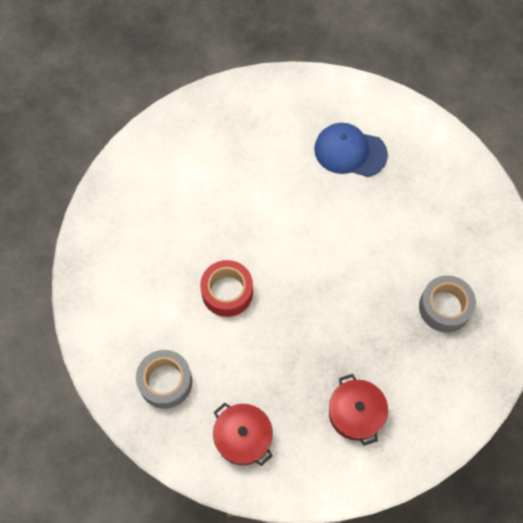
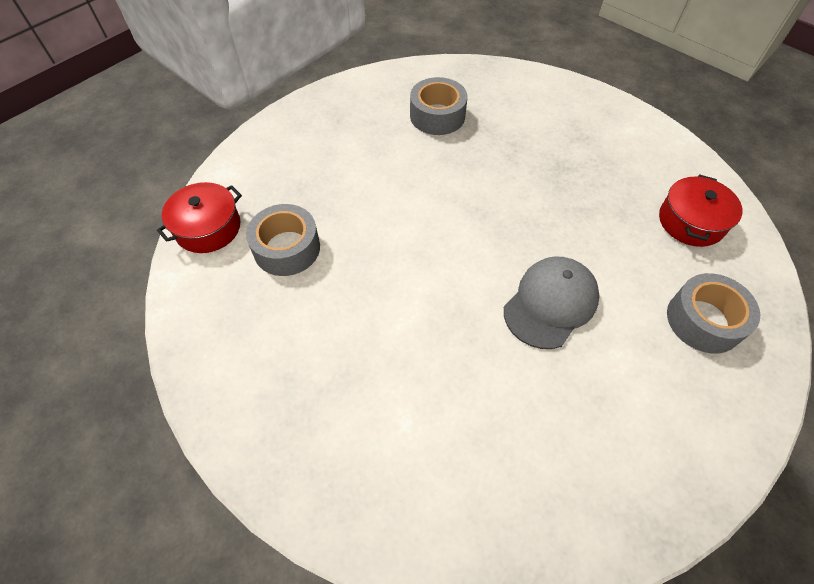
camera: 115 degrees left, 10 degrees down
(227, 292) = (550, 303): red tape -> grey cap
(350, 151) = (287, 248): blue cap -> grey tape
(356, 413) = (589, 145): red pot -> red pot (208, 228)

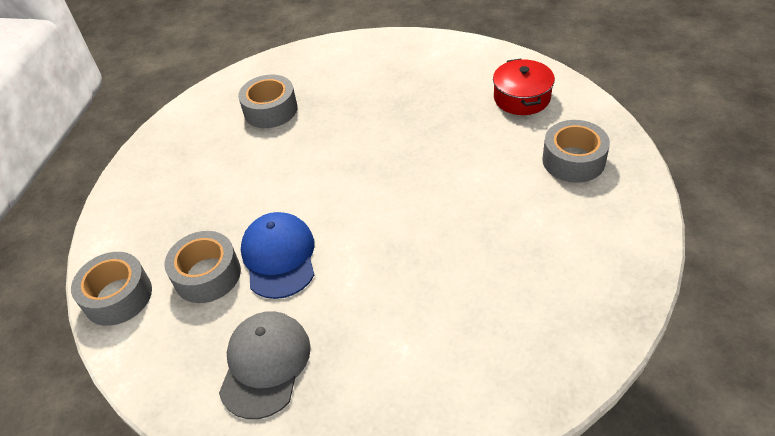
camera: 25 degrees left, 10 degrees down
(208, 228) = (118, 296): red pot -> grey tape
(355, 265) = (279, 257): none -> blue cap
(550, 303) = (458, 204): grey cap -> grey cap (265, 365)

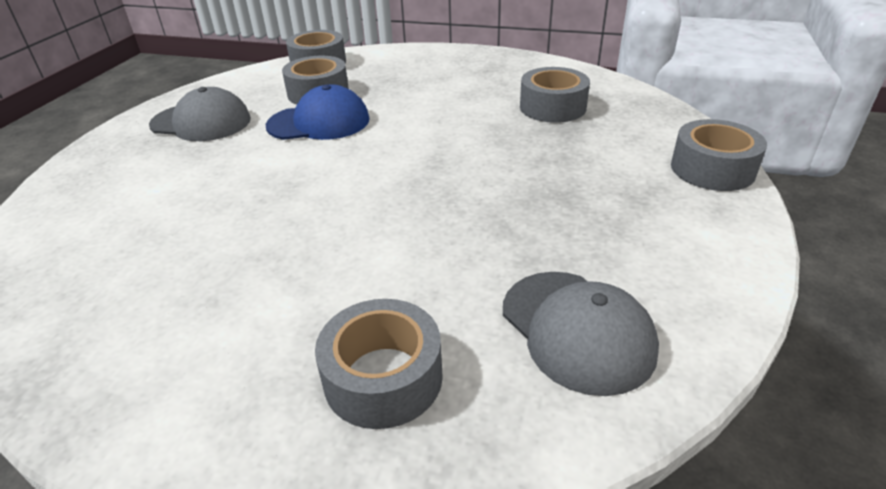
camera: 90 degrees right, 10 degrees down
(367, 45) = (712, 169): none -> grey tape
(522, 98) = (577, 330): red pot -> grey cap

